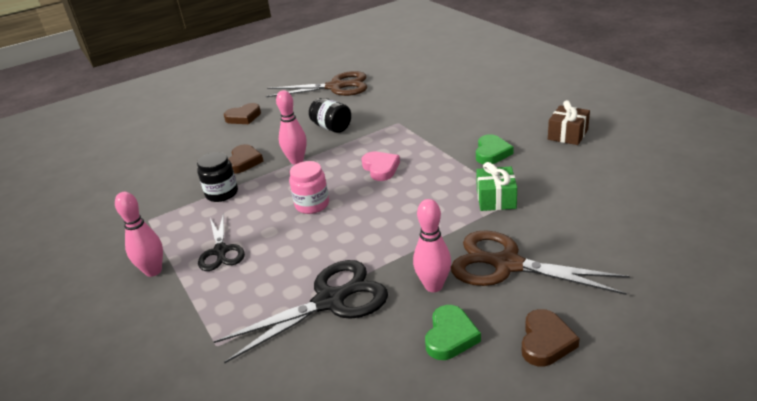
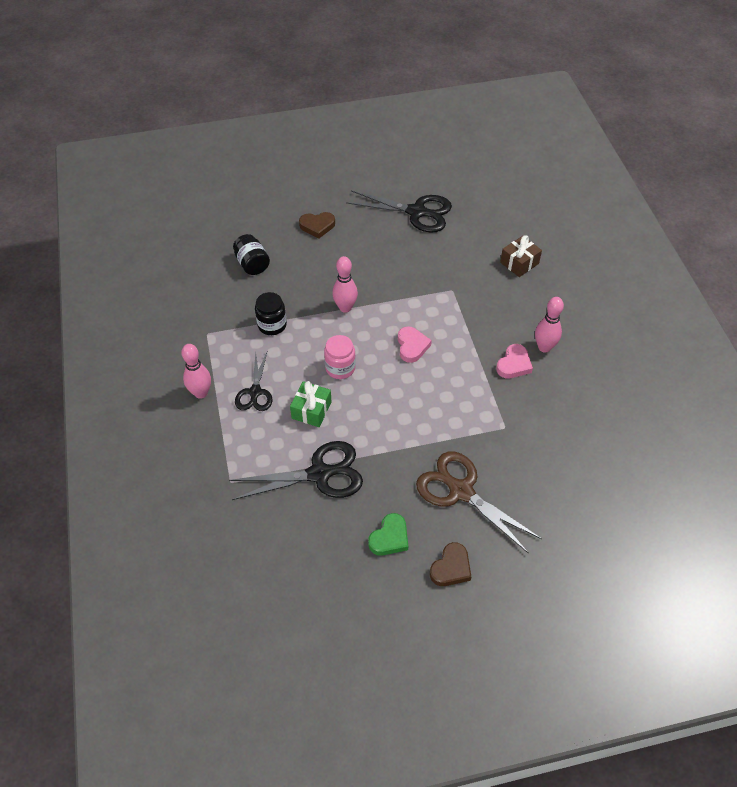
camera: 15 degrees right, 20 degrees up
(244, 162) = (301, 291): brown heart -> none
(332, 127) = (391, 273): black jar -> black jar (252, 264)
(336, 87) = (417, 212): brown scissors -> black scissors
(433, 286) = (398, 489): pink bowling pin -> pink bowling pin (544, 347)
(491, 153) = (514, 364): green heart -> pink heart
(496, 199) = (488, 420): green gift -> green gift (311, 410)
(567, 135) = (592, 367): brown gift -> brown gift (519, 263)

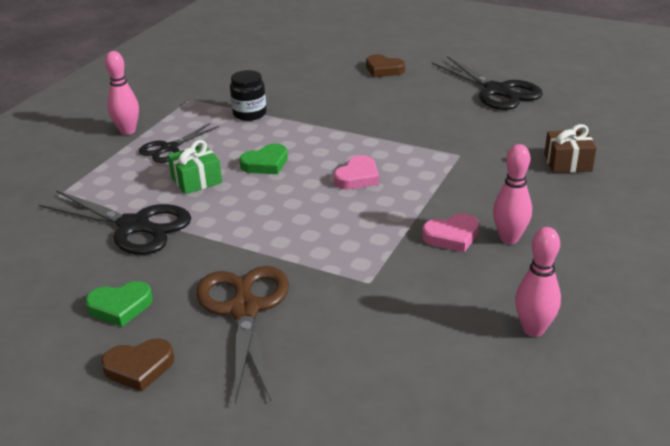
camera: 40 degrees right, 20 degrees down
(252, 264) = (291, 73): black jar -> none
(340, 368) = (265, 164): pink jar -> green heart
(345, 308) = (331, 127): pink bowling pin -> pink bowling pin (533, 329)

